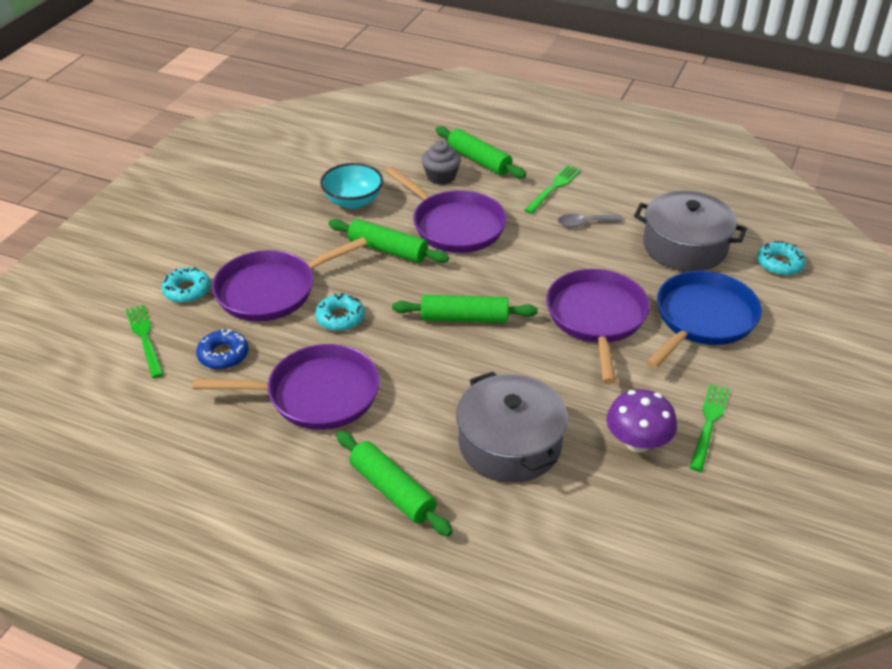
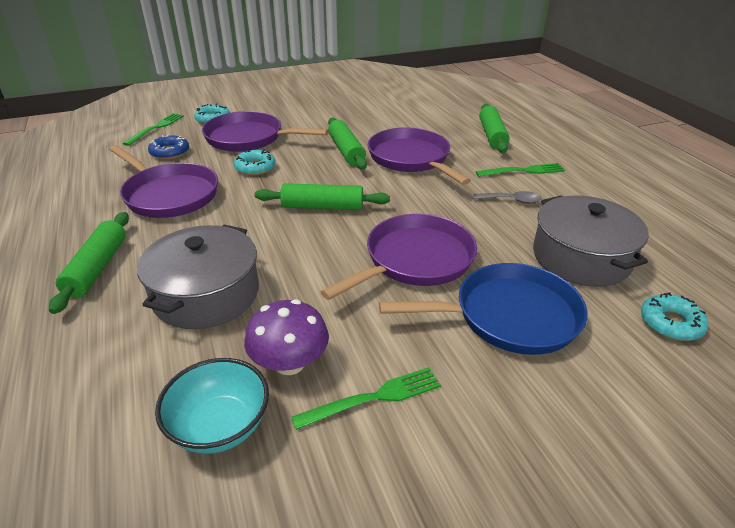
camera: 45 degrees right, 5 degrees down
(353, 201) = (371, 121): turquoise bowl -> turquoise bowl (220, 426)
(441, 177) = (449, 132): grey cupcake -> none
(454, 225) = (411, 158): purple pan -> purple pan turned 150 degrees clockwise
(464, 318) = (322, 207): green rolling pin -> green rolling pin turned 45 degrees counterclockwise
(584, 223) = (512, 200): grey spoon -> grey spoon turned 150 degrees clockwise

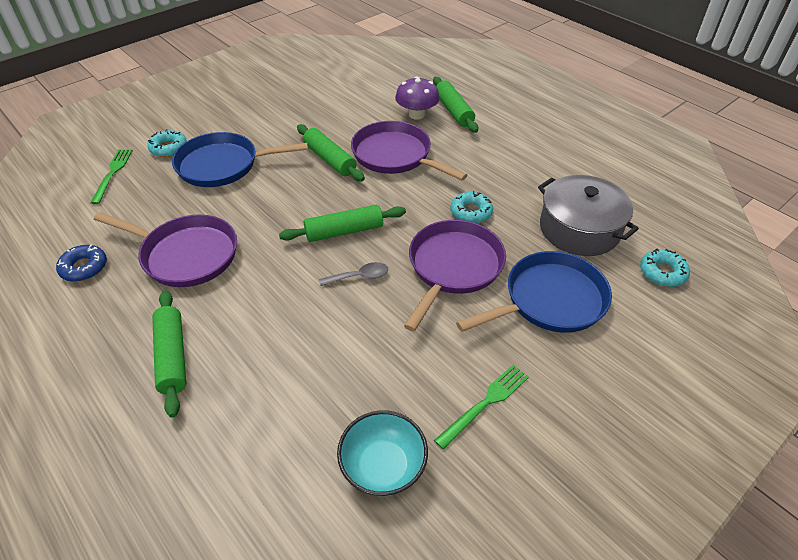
camera: 20 degrees left, 10 degrees up
(170, 152) = (150, 202): blue donut -> blue donut (84, 267)
(206, 294) = (294, 353): grey pot -> none
(248, 138) = (223, 165): purple pan -> blue pan
(255, 167) = (252, 201): turquoise donut -> turquoise donut (471, 212)
(289, 363) = (405, 395): purple mushroom -> purple mushroom (417, 114)
(512, 200) = (503, 183): grey spoon -> grey spoon (359, 277)
(523, 171) = (498, 148): green fork -> none

